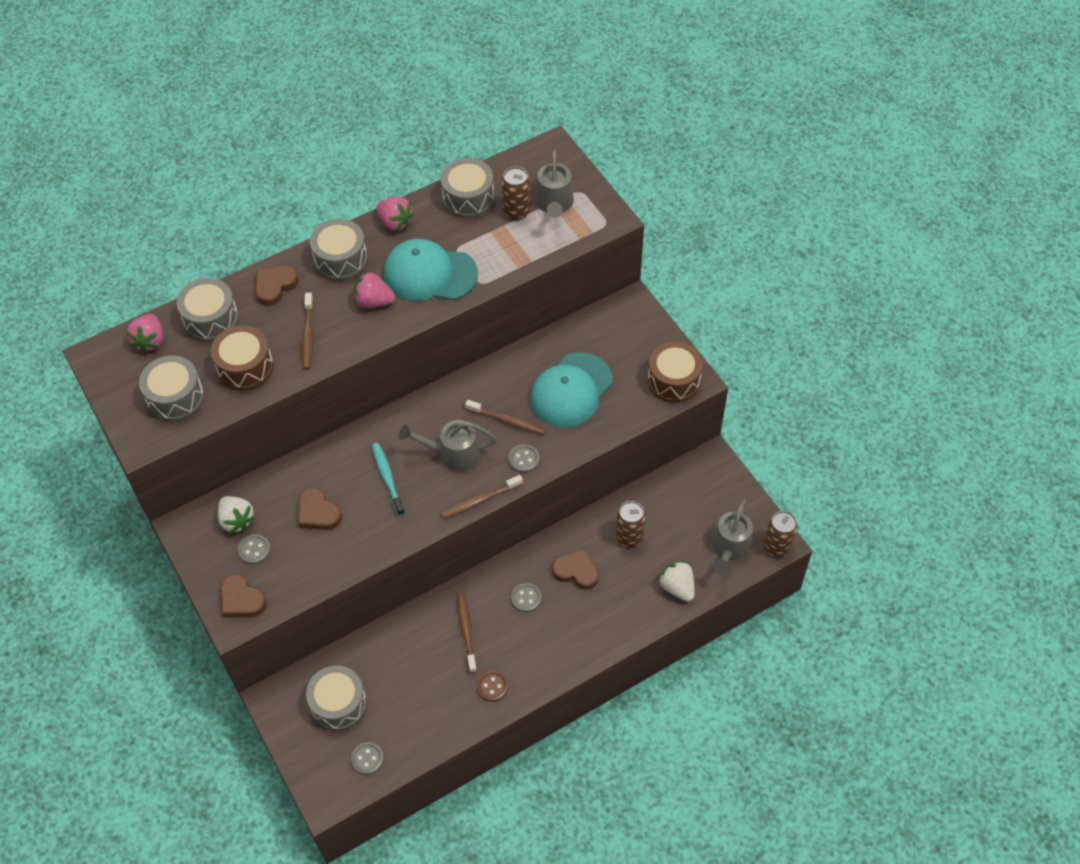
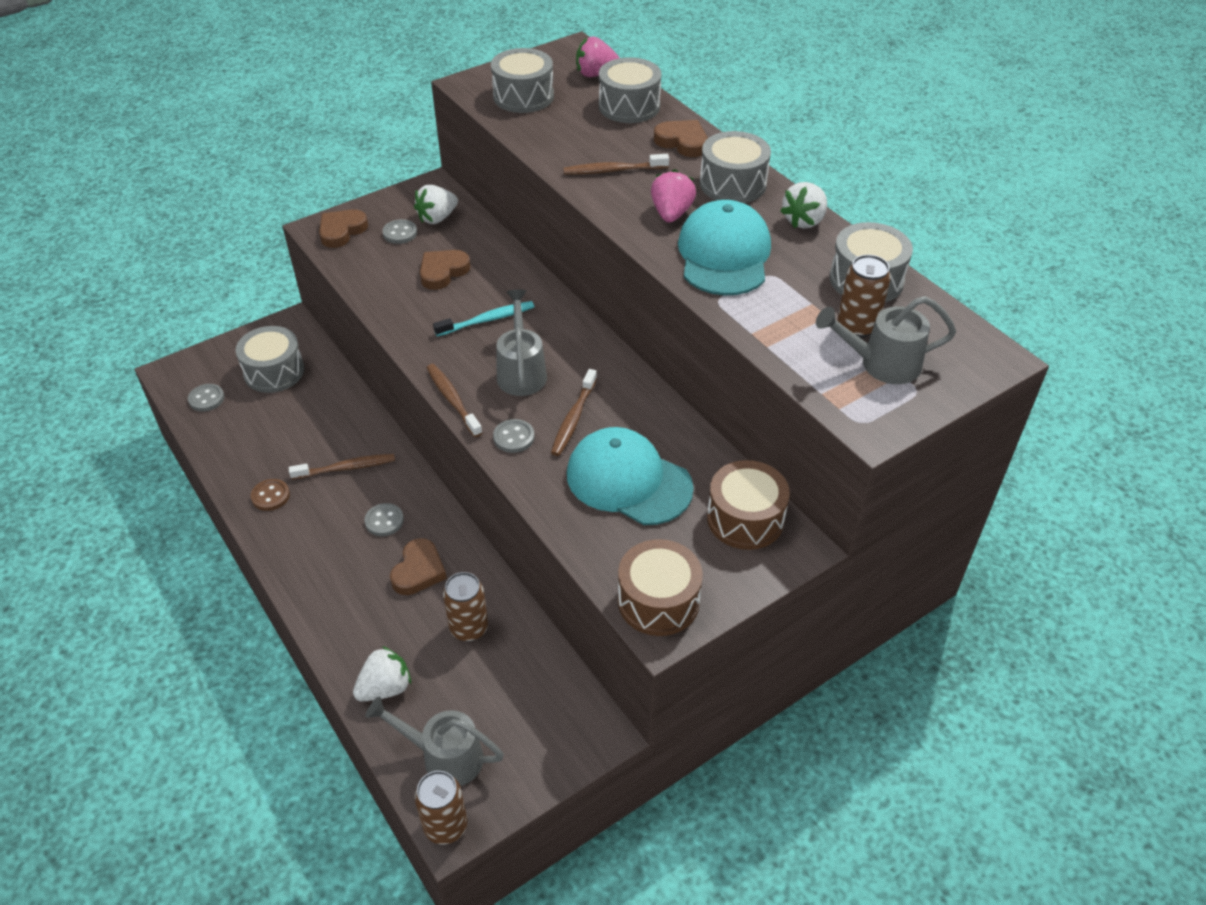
camera: 85 degrees right, 10 degrees down
(245, 367) = (565, 134): brown drum -> brown drum (745, 519)
(395, 222) = (804, 221): pink strawberry -> white strawberry

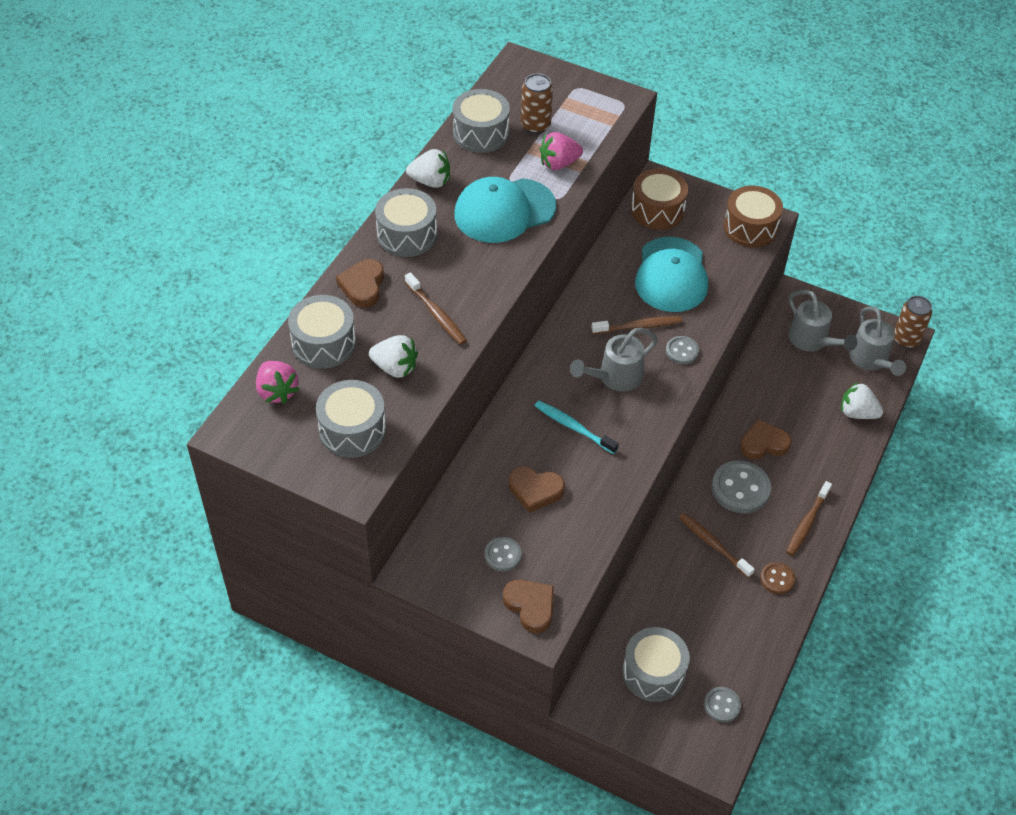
camera: 120 degrees left, 5 degrees up
(341, 231) = (530, 606): brown heart -> brown heart turned 135 degrees counterclockwise
(384, 521) = (740, 488): grey button -> grey button, size x1.78
(437, 218) = (461, 538): white strawberry -> white strawberry (395, 368)
(452, 400) = (674, 404): brown toothbrush -> brown toothbrush (807, 523)
(469, 628) = (782, 392): brown can -> none
(671, 213) = (473, 256): pink strawberry -> pink strawberry (559, 163)
(881, 364) = (564, 107): grey watering can -> grey watering can (812, 341)

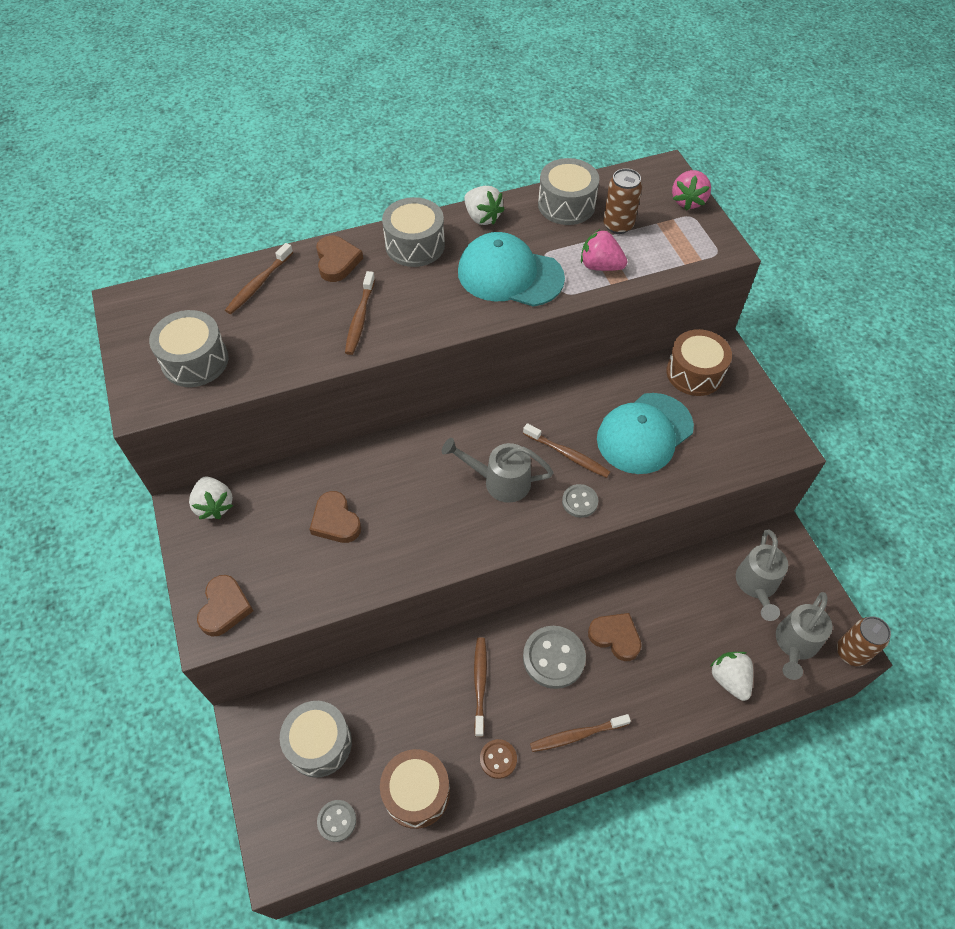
camera: 45 degrees right, 5 degrees up
(277, 391) = (186, 296): pink strawberry -> pink strawberry (688, 201)
(324, 343) = (258, 284): grey drum -> brown toothbrush
(363, 286) = (337, 261): brown heart -> brown heart turned 120 degrees clockwise
(395, 368) = (281, 337): white strawberry -> white strawberry (214, 505)
(502, 555) = (254, 551): grey button -> none
(573, 427) = (421, 495): turquoise toothbrush -> none
(750, 227) = (763, 442): brown drum -> brown drum (416, 793)

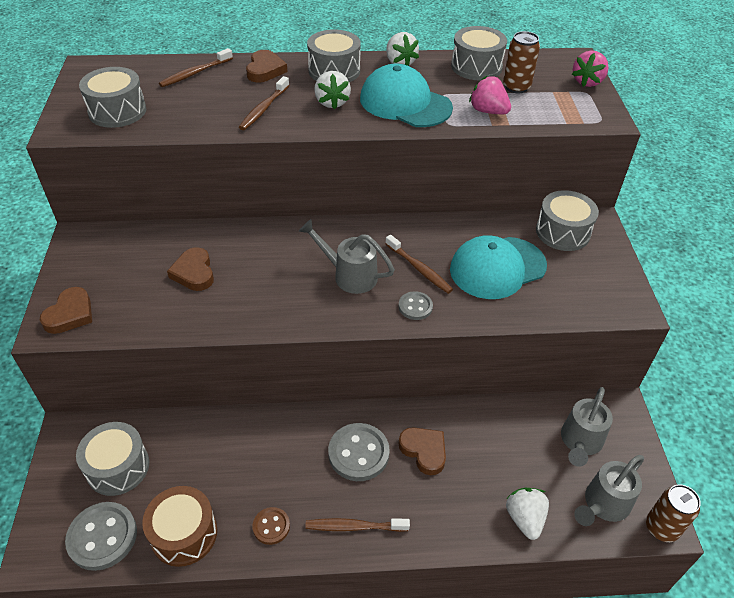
camera: 15 degrees right, 10 degrees down
(214, 505) = (101, 239): white strawberry -> white strawberry (332, 102)
(337, 821) = (102, 537): grey button -> grey button, size x1.78
(480, 684) = (281, 457): brown toothbrush -> none
(694, 373) = (562, 232): brown drum -> grey drum

